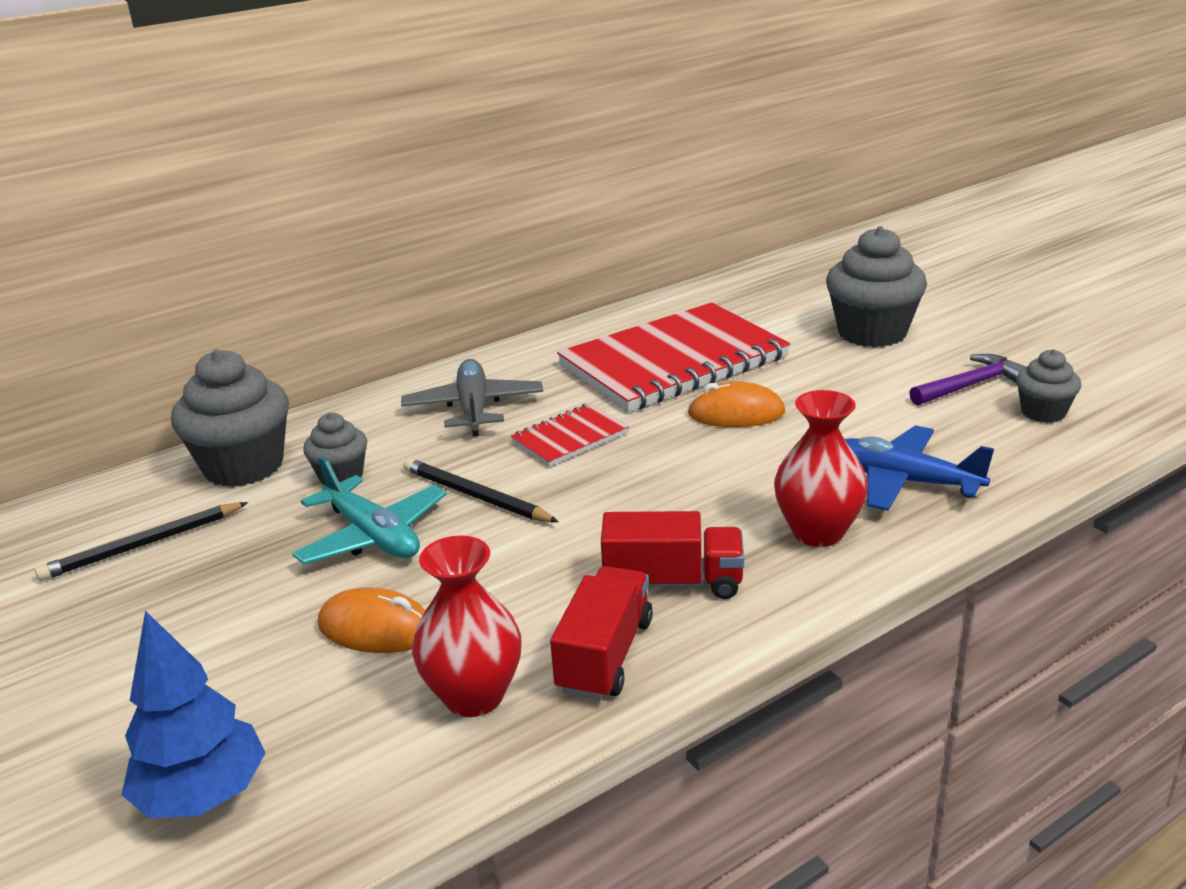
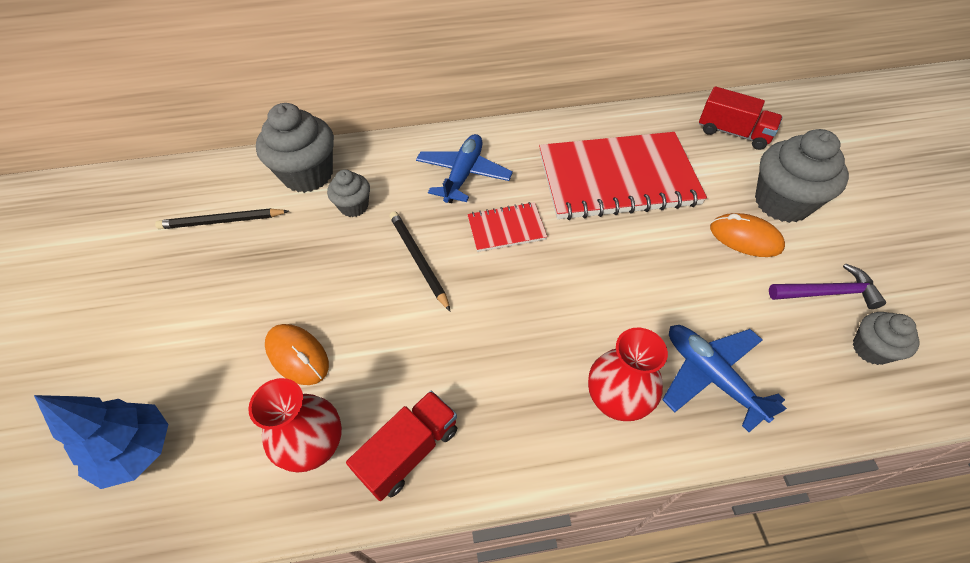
camera: 25 degrees right, 25 degrees up
(373, 536) = (341, 270): turquoise plane -> none
(474, 408) = (463, 175): grey plane -> blue plane
(673, 582) = (490, 402): red truck -> red truck (733, 133)
(736, 413) = (630, 250): orange mouse -> orange mouse (745, 238)

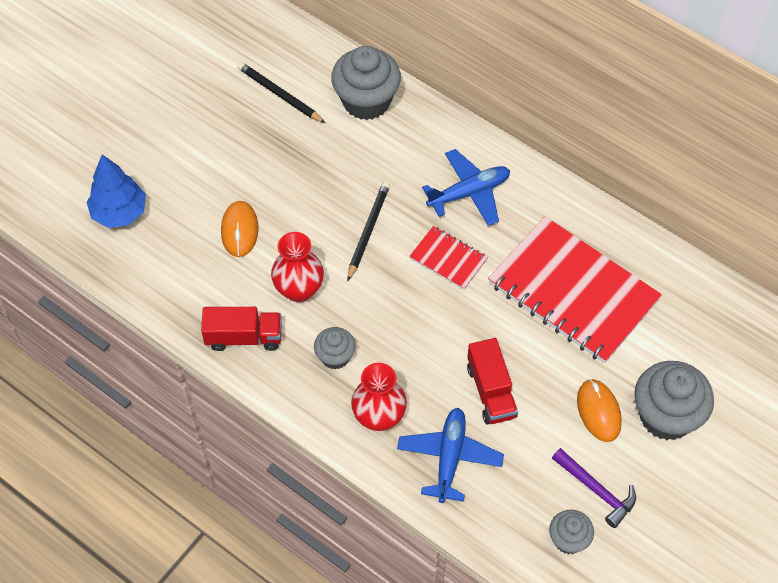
camera: 45 degrees right, 5 degrees up
(315, 446) = (202, 290): red vase -> red vase (299, 289)
(354, 206) = (370, 154): grey cupcake -> grey cupcake (335, 356)
(733, 133) = (719, 337): red truck -> red truck (491, 391)

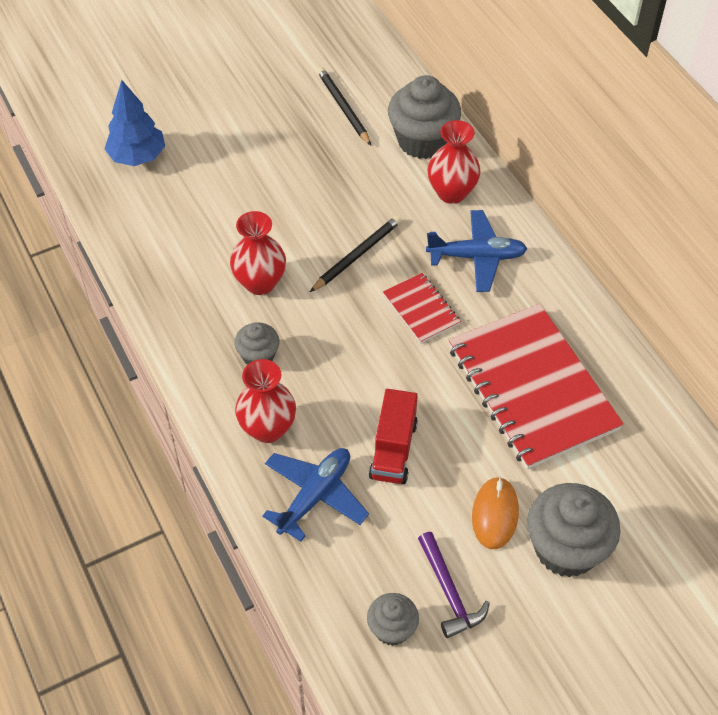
camera: 25 degrees right, 5 degrees down
(239, 230) = (236, 211): orange mouse -> none
(244, 337) = (183, 305): red truck -> none
(417, 141) = (451, 192): none -> red vase

